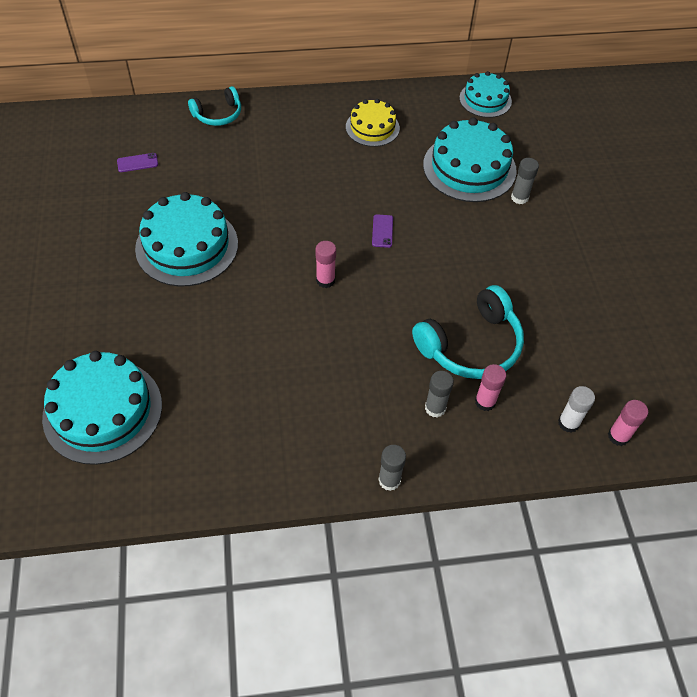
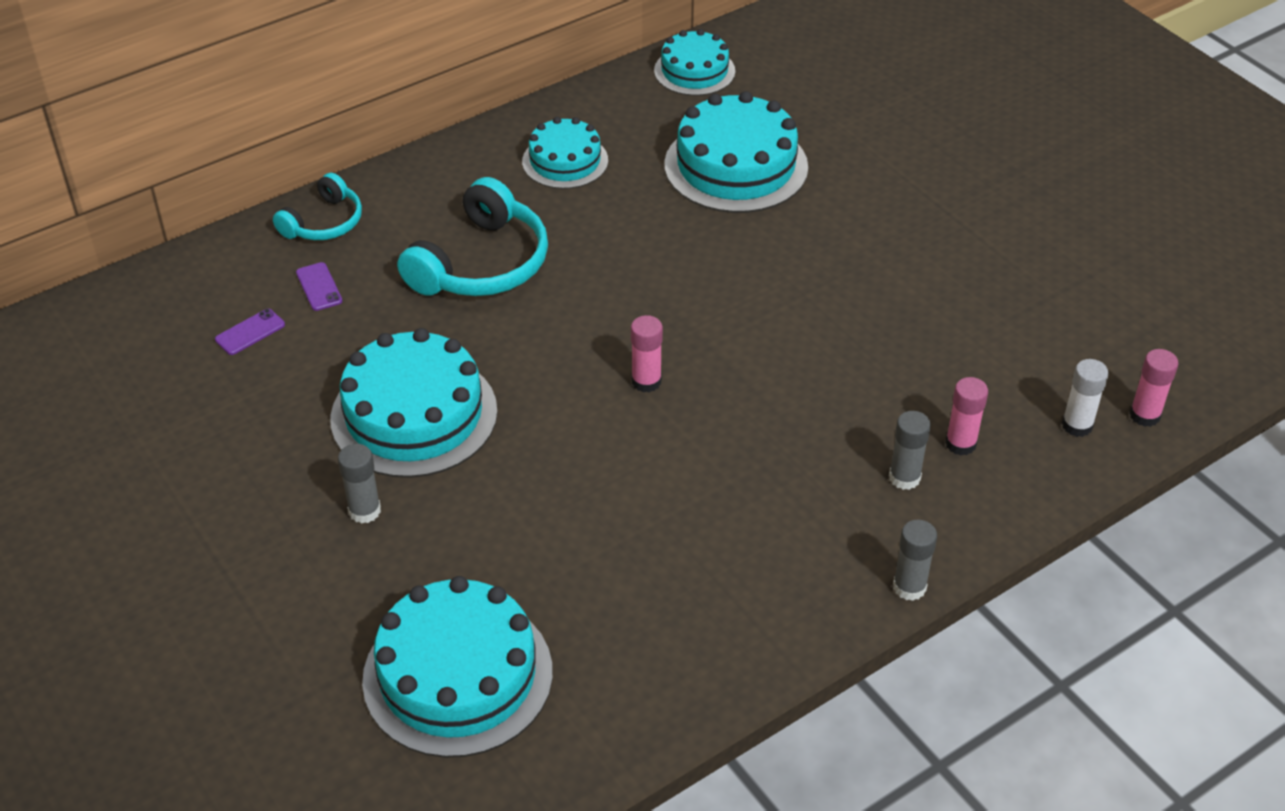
camera: 25 degrees left, 10 degrees down
(372, 127) = (565, 161): yellow cake -> turquoise cake
(382, 231) = (677, 289): purple phone -> purple phone (319, 287)
(471, 345) = (895, 384): turquoise headphones -> turquoise headphones (481, 264)
(519, 197) = (828, 180): grey glue stick -> grey glue stick (364, 511)

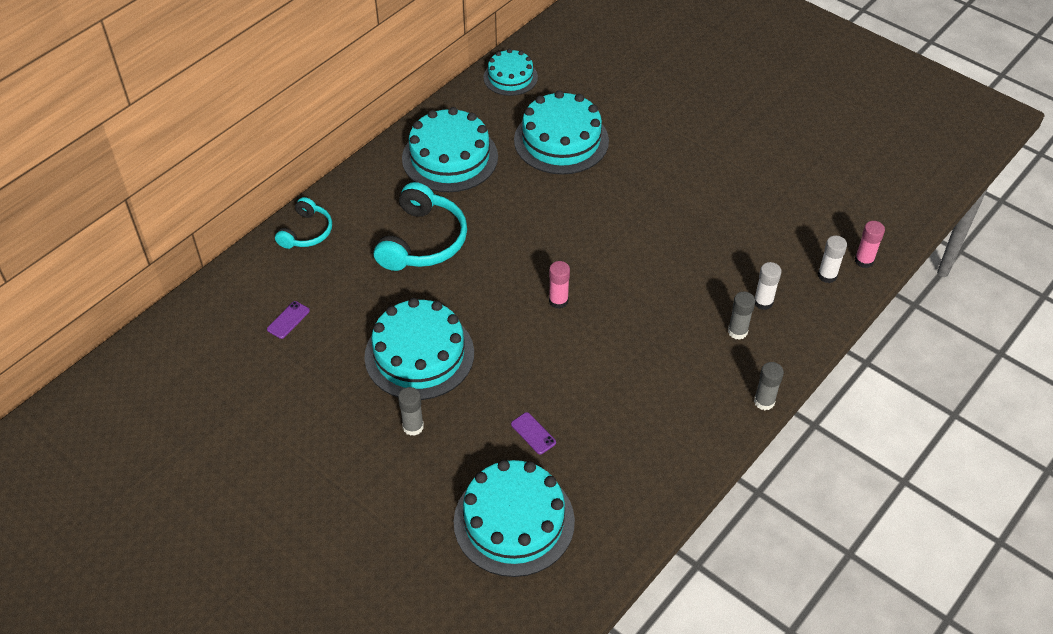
camera: 15 degrees left, 5 degrees up
(319, 287) = (321, 278): purple phone -> purple phone (533, 433)
(565, 161) = (450, 157): turquoise cake -> turquoise cake, size x1.66
(960, 444) = (763, 302): pink glue stick -> white glue stick

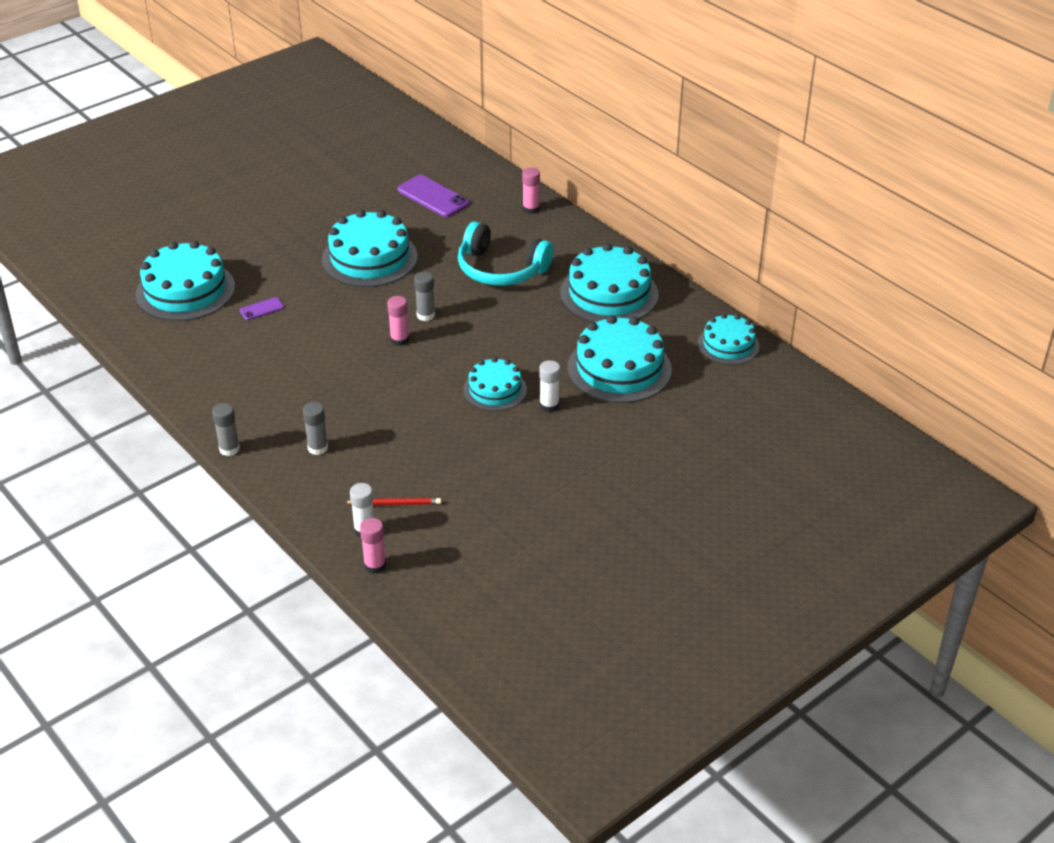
camera: 100 degrees right, 10 degrees down
(288, 320) = (433, 197): purple phone -> purple phone, size x1.94
(306, 232) = (531, 209): turquoise headphones -> pink glue stick
(413, 427) = (298, 250): grey glue stick -> grey glue stick (425, 315)
(615, 218) = (495, 390): none -> turquoise cake
(763, 302) = (347, 473): white glue stick -> white glue stick (549, 405)
(787, 261) = (395, 503): none -> red pencil

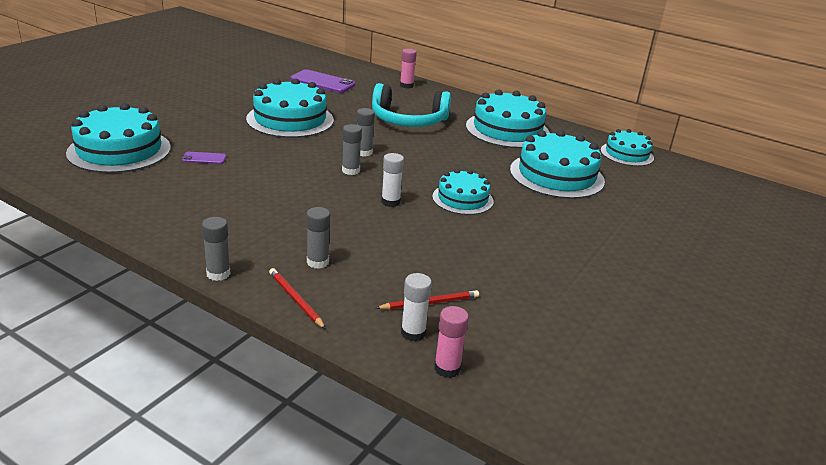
camera: 20 degrees left, 10 degrees down
(261, 309) = (204, 158): purple phone -> purple phone turned 45 degrees clockwise
(283, 484) = (295, 300): none -> red pencil
(399, 340) = (350, 170): pink glue stick -> grey glue stick
(549, 405) = (519, 206): white glue stick -> white glue stick (390, 202)

